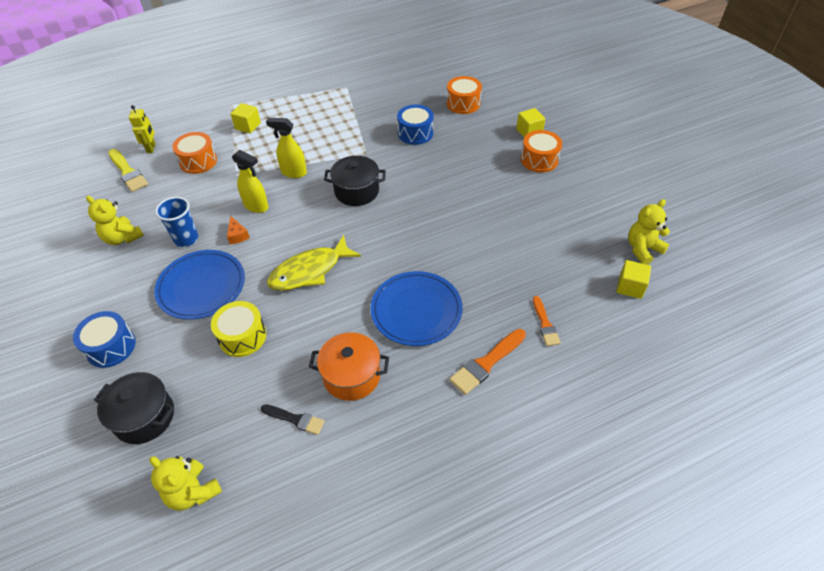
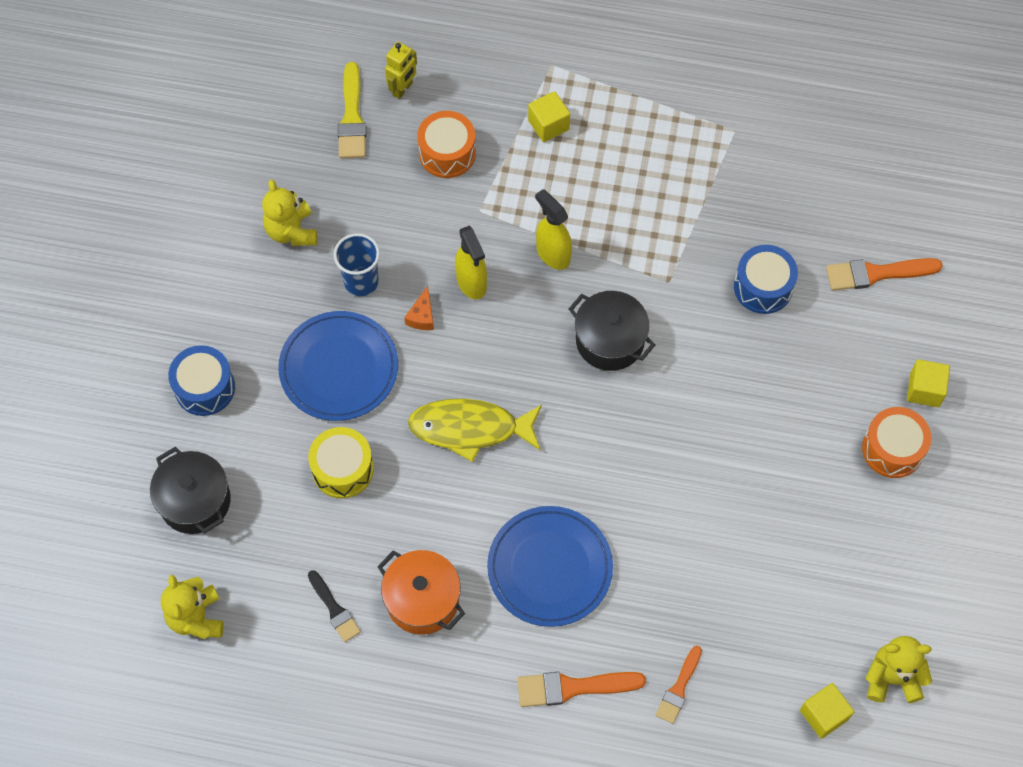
camera: 35 degrees right, 15 degrees up
(463, 103) = (876, 273): orange drum -> orange brush

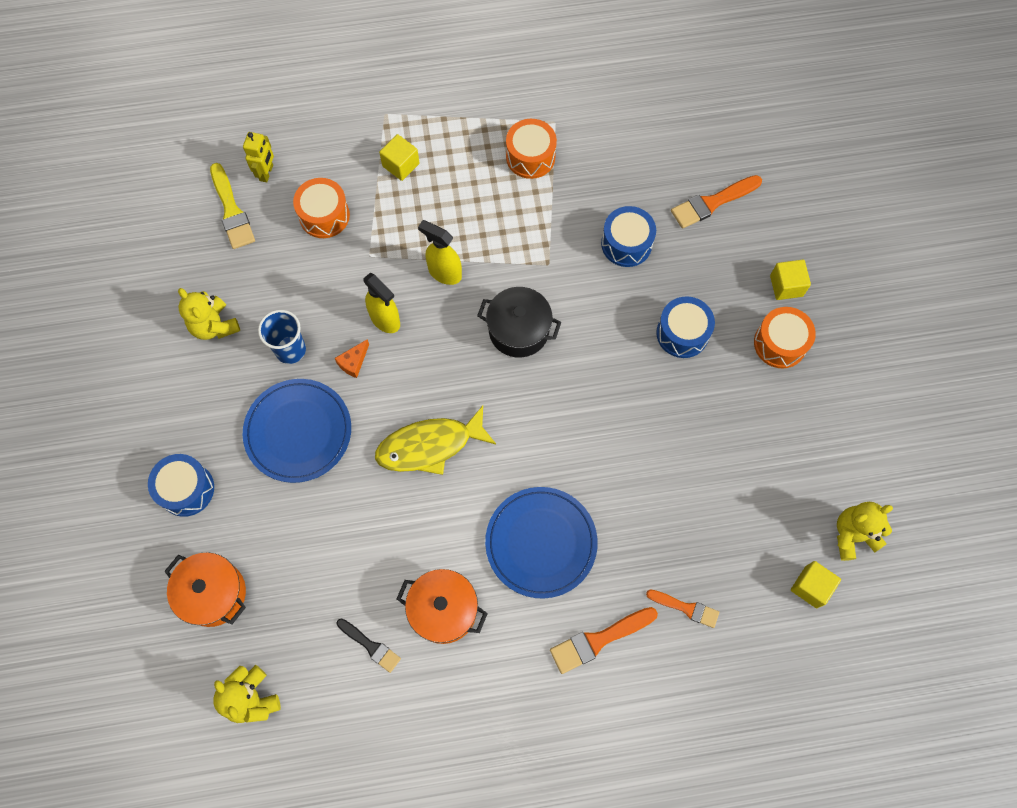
camera: 20 degrees left, 5 degrees up
(195, 501) = (213, 593): black pot -> orange pot
(342, 469) = (333, 519): yellow drum -> none
(422, 316) = (353, 362): orange cheese -> orange cheese turned 45 degrees clockwise
(679, 688) = (686, 608): orange brush -> orange brush turned 75 degrees counterclockwise
(693, 160) = (530, 157): none -> orange drum
(787, 402) = (682, 333): none -> blue drum

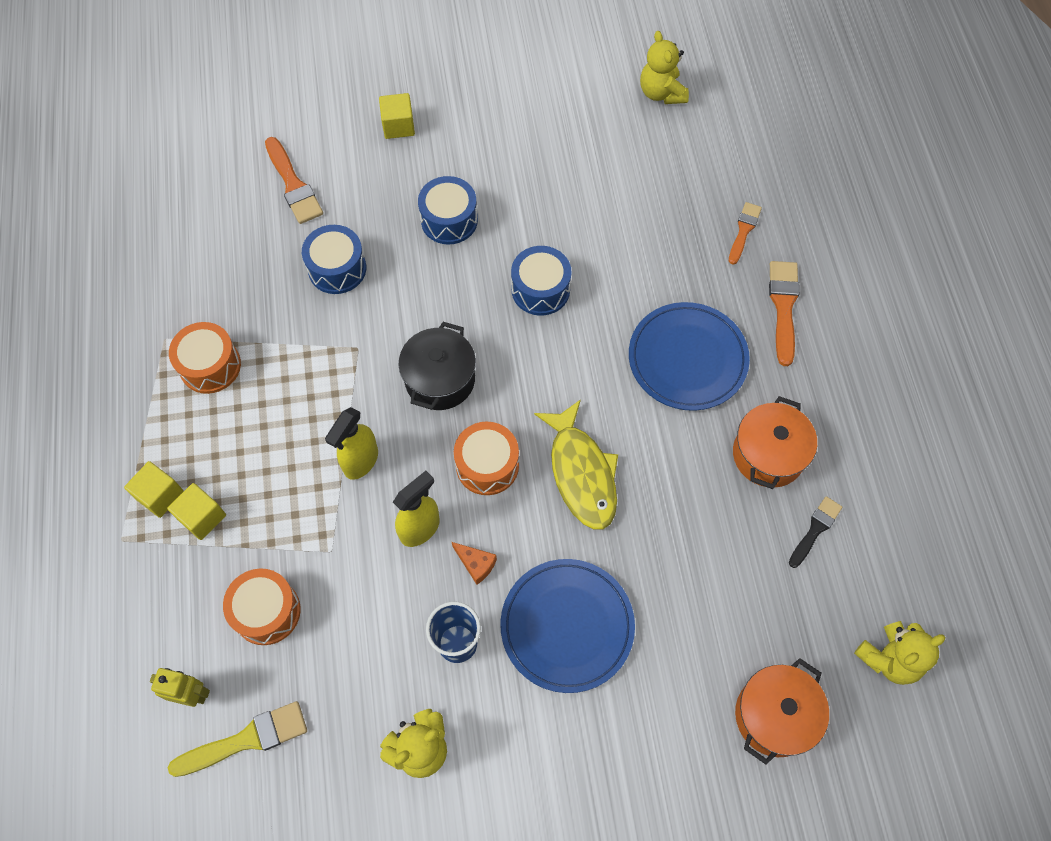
camera: 90 degrees left, 5 degrees down
(186, 489) = (646, 764): blue drum -> blue drum (540, 289)
(599, 640) = (783, 307): orange brush -> orange brush turned 150 degrees counterclockwise
(780, 343) = (463, 135): orange drum -> orange drum (487, 465)
(811, 587) = (714, 129): yellow cube -> yellow cube (160, 495)

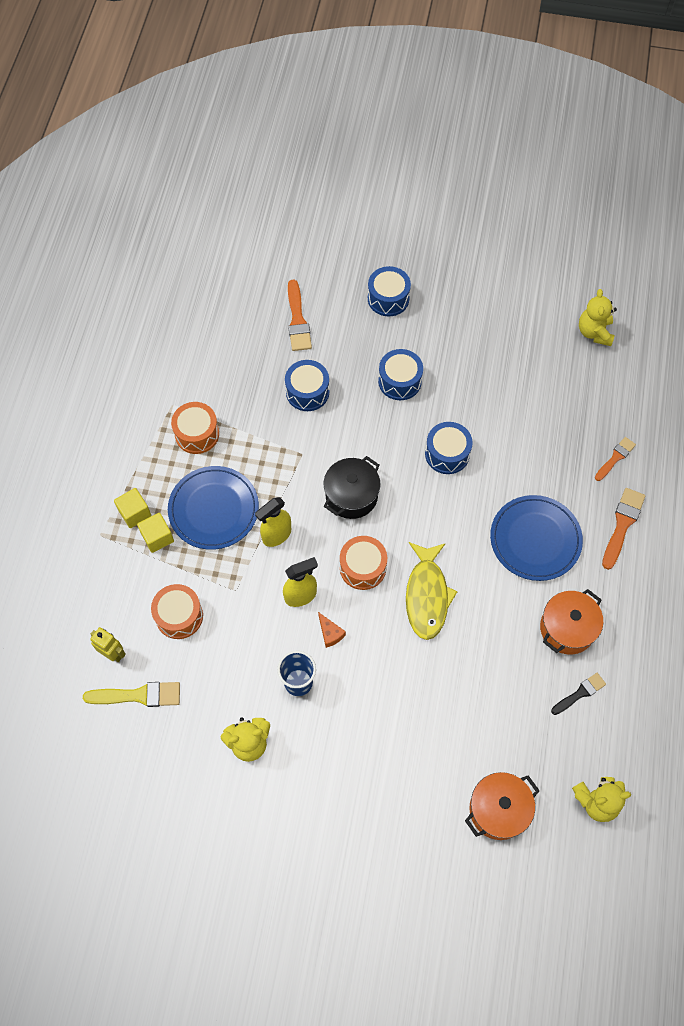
camera: 20 degrees right, 0 degrees up
(398, 126) = (388, 298): yellow cube -> blue drum
(567, 626) = (377, 697): blue plate -> blue plate (214, 509)

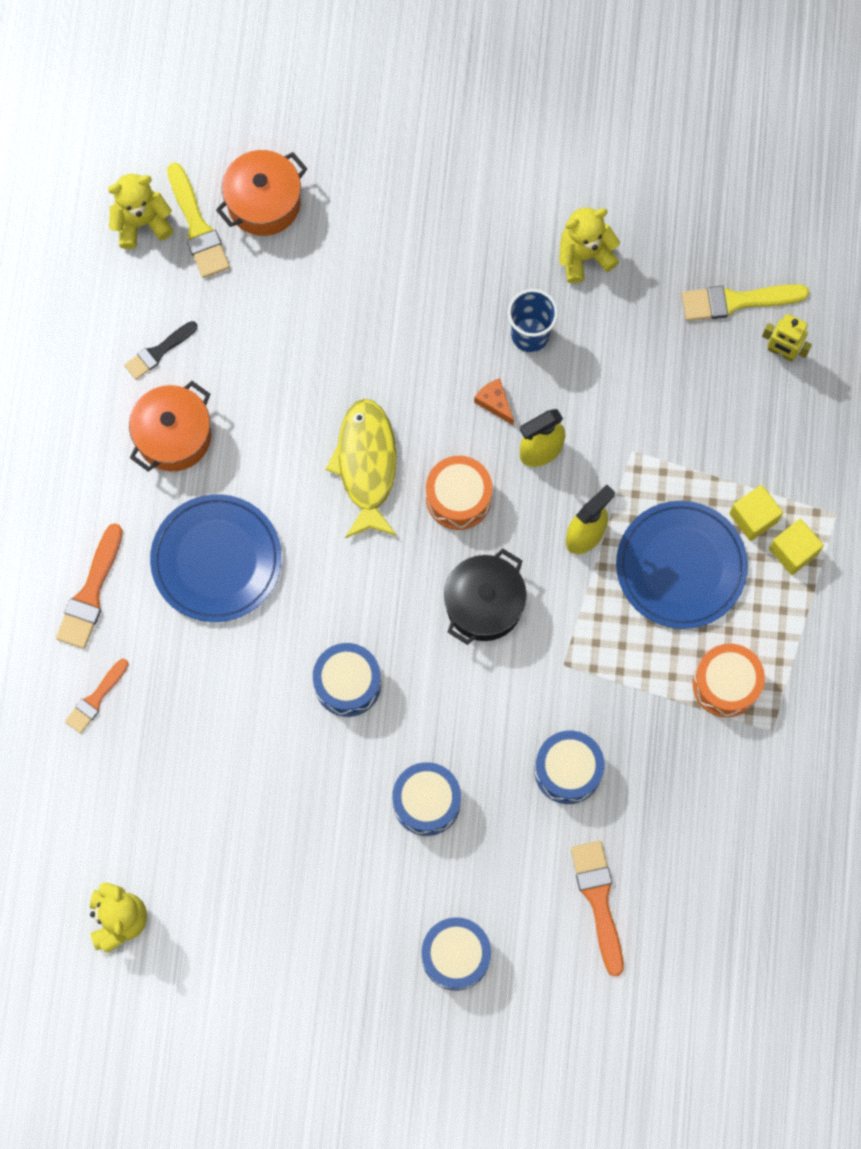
camera: 175 degrees right, 10 degrees up
(179, 616) = (702, 409): orange drum -> none
(551, 793) = (197, 227): none -> yellow brush

